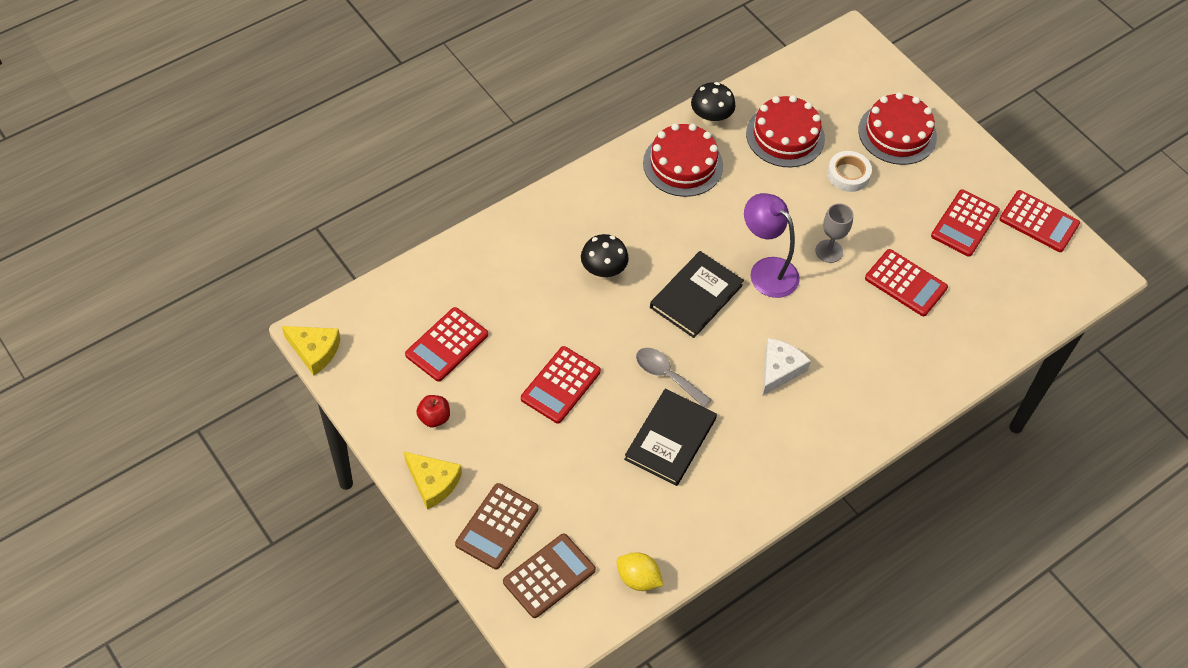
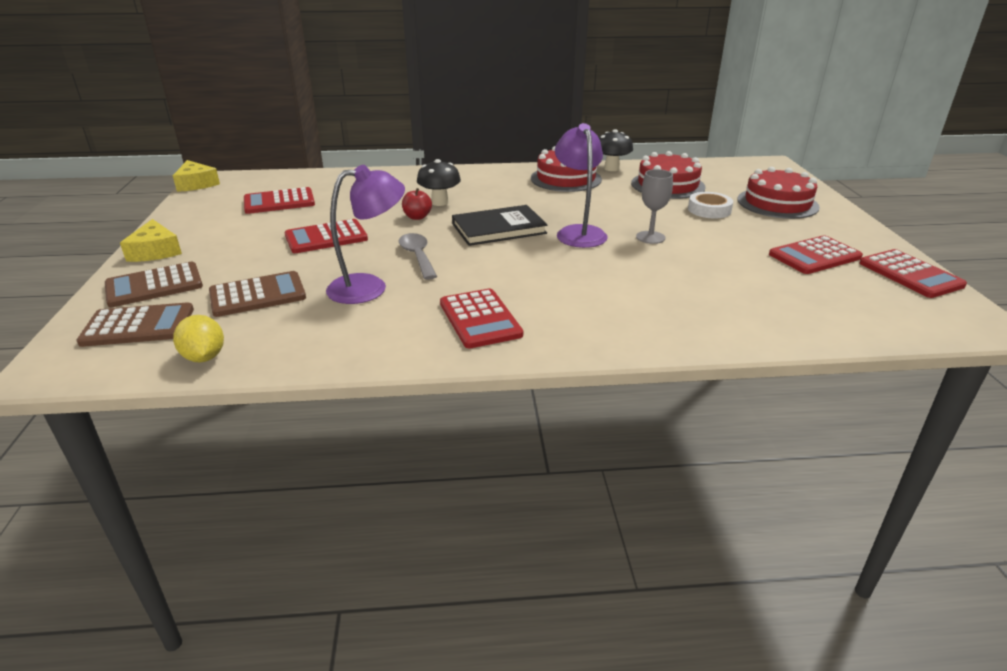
camera: 35 degrees right, 25 degrees down
(434, 418) = (213, 226): red apple -> red apple (417, 217)
(595, 494) = (257, 295): none -> brown calculator
(670, 439) = (369, 287): black book -> purple lamp
(779, 369) = (526, 281): white cheese -> none
(905, 283) = (715, 270): red calculator -> red calculator (480, 319)

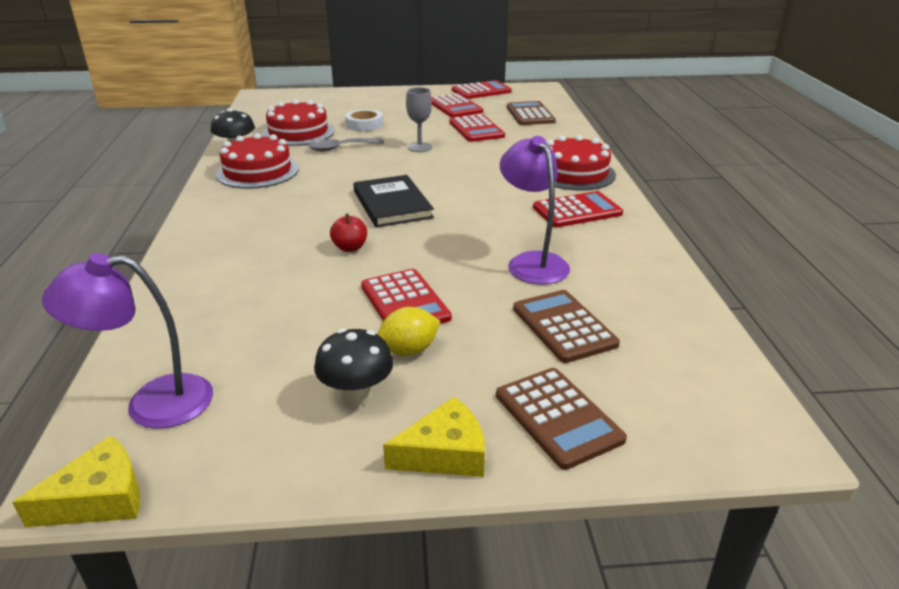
camera: 90 degrees left, 0 degrees up
(138, 326) = (659, 399): brown calculator -> brown calculator (530, 114)
(204, 357) = (695, 335): yellow lemon -> yellow lemon (409, 350)
(279, 202) = (257, 363): red calculator -> red calculator (476, 129)
(417, 256) = (459, 242): grey spoon -> grey spoon (340, 148)
(440, 202) = (306, 237): black mushroom -> black mushroom (357, 396)
(578, 232) = (406, 171): purple lamp -> purple lamp (152, 403)
(777, 203) = (356, 104): red cake -> red cake (574, 173)

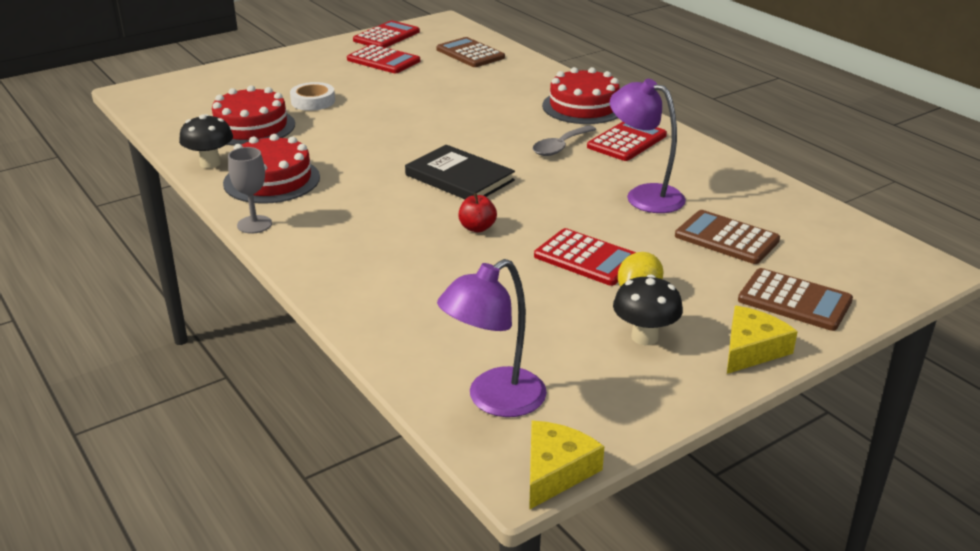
camera: 30 degrees left, 0 degrees up
(340, 148) = (325, 134): grey spoon -> grey spoon (560, 147)
(419, 147) = (407, 113): grey goblet -> grey goblet (254, 224)
(476, 129) = (438, 81): red calculator -> none

